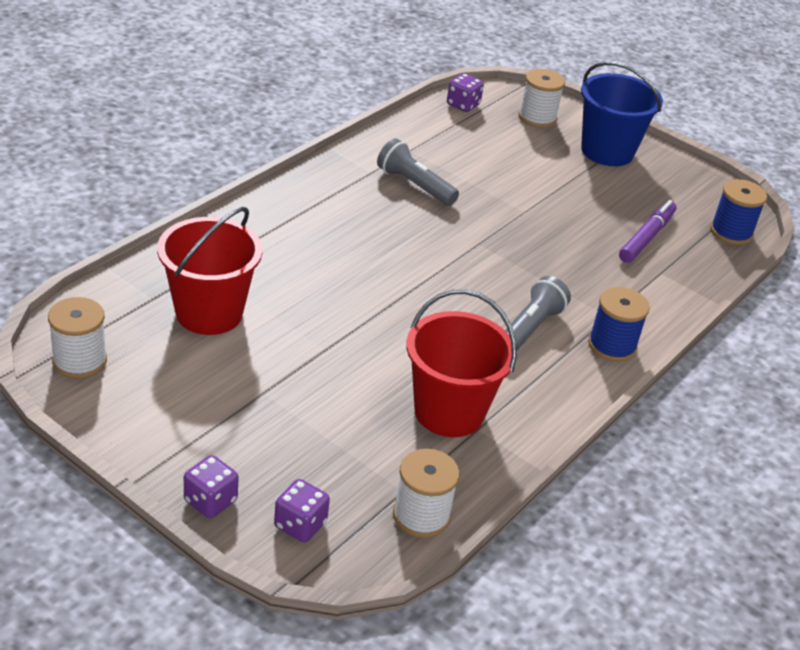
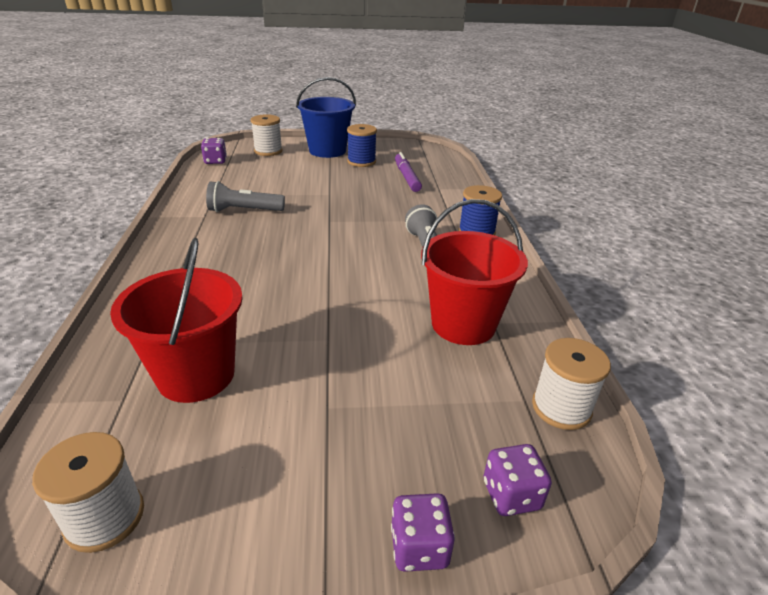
camera: 40 degrees left, 5 degrees down
(731, 232) = (437, 158): blue spool -> blue spool (361, 162)

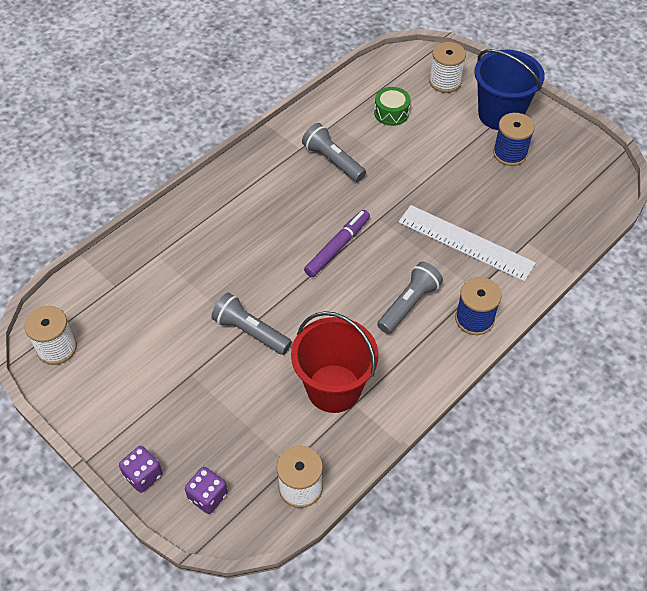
camera: 50 degrees right, 20 degrees up
(196, 375) = (157, 298): red bucket -> none
(215, 161) = (383, 72): purple dice -> none
(252, 174) = (391, 113): none -> green drum
(336, 336) = (250, 332): none -> grey flashlight
(406, 204) = (465, 242): none -> white ruler
(407, 177) = (520, 205): purple marker -> purple marker (337, 247)

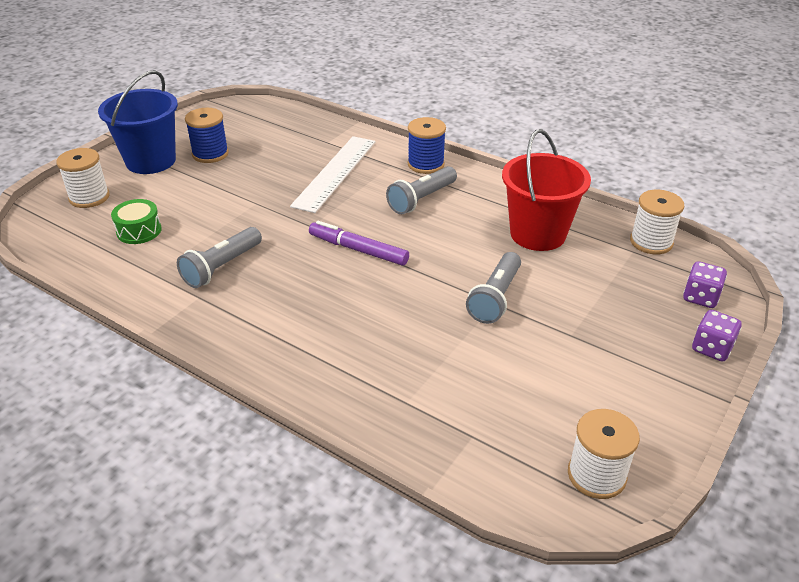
camera: 100 degrees left, 15 degrees down
(408, 304) = (421, 199): grey flashlight -> grey flashlight turned 75 degrees counterclockwise

